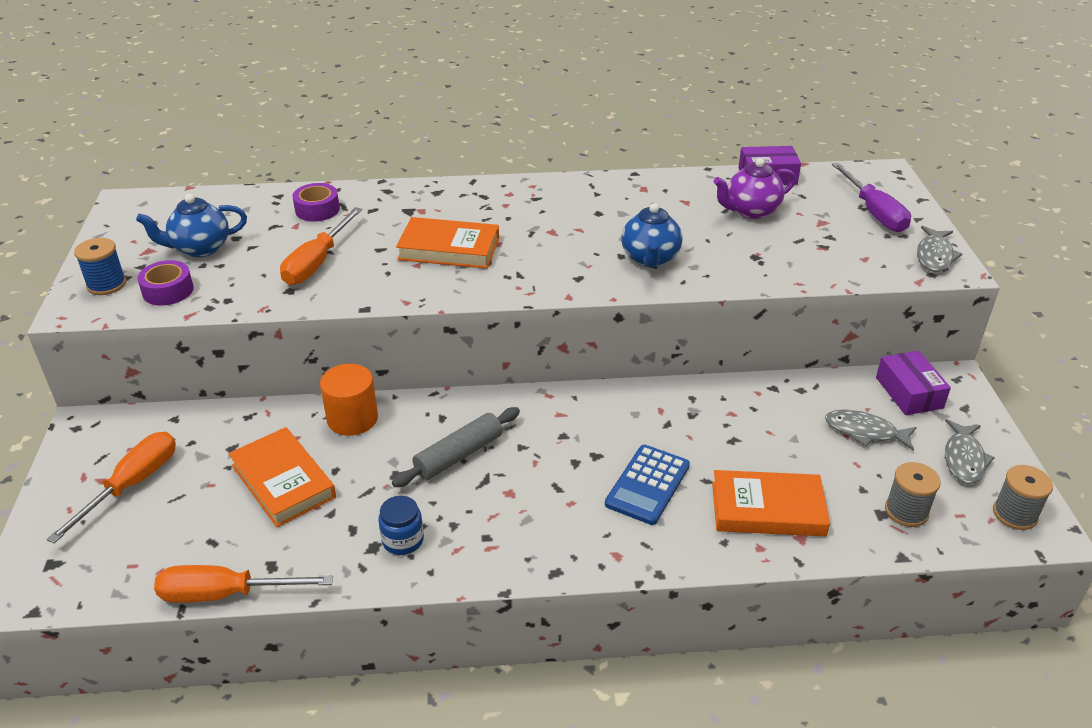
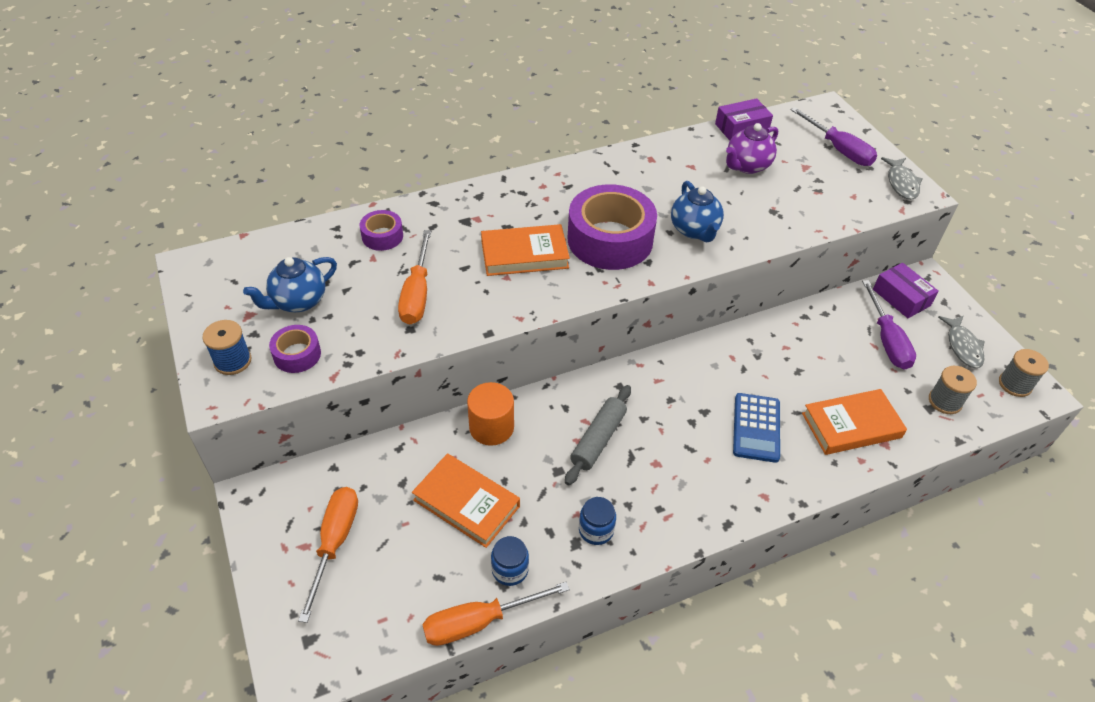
camera: 20 degrees left, 10 degrees up
(288, 554) = (510, 570): none -> blue jar
(549, 251) = (610, 239): none -> purple tape
(865, 432) = (887, 340): grey fish -> purple screwdriver

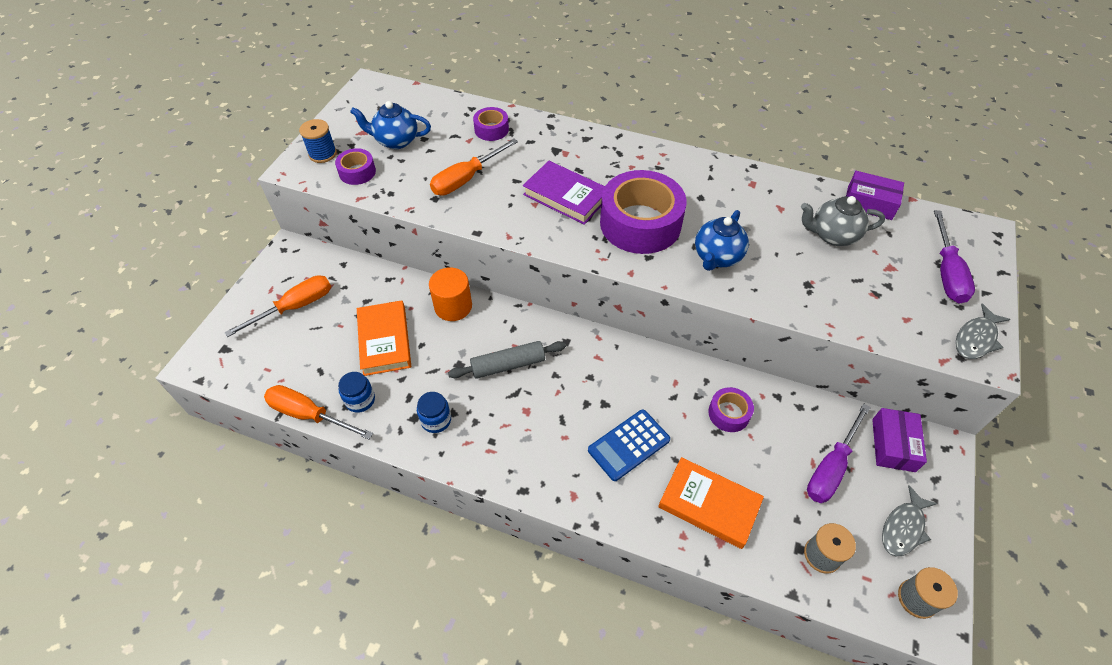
camera: 45 degrees right, 5 degrees up
(524, 254) = (566, 196): orange book -> purple book
(747, 166) = (832, 235): purple teapot -> grey teapot
(790, 352) = (729, 413): none -> purple tape

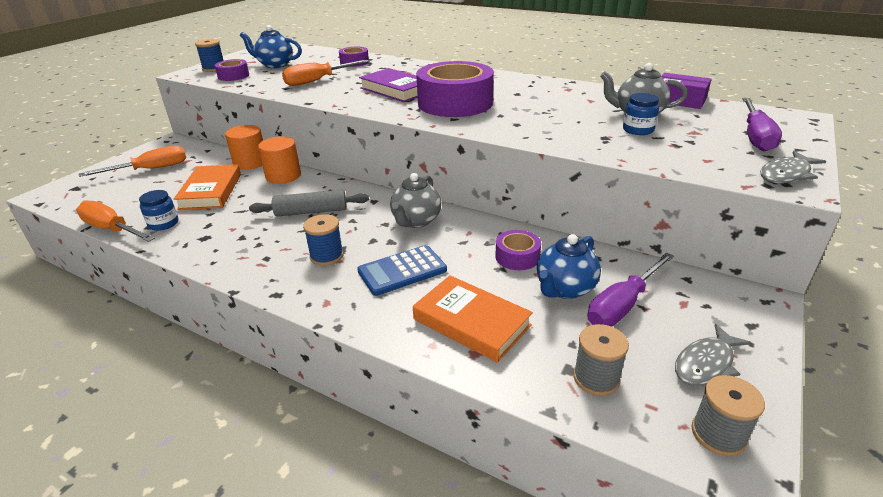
camera: 10 degrees right, 20 degrees down
(405, 284) = (250, 162): none -> orange cylinder
(436, 420) = (223, 240): blue jar -> blue jar (638, 130)
(550, 432) = (326, 256): none -> blue spool
(619, 370) = (416, 221): none -> grey teapot
(717, 257) = (519, 121): blue teapot -> blue teapot (564, 289)
(893, 445) = (700, 293): purple box -> none

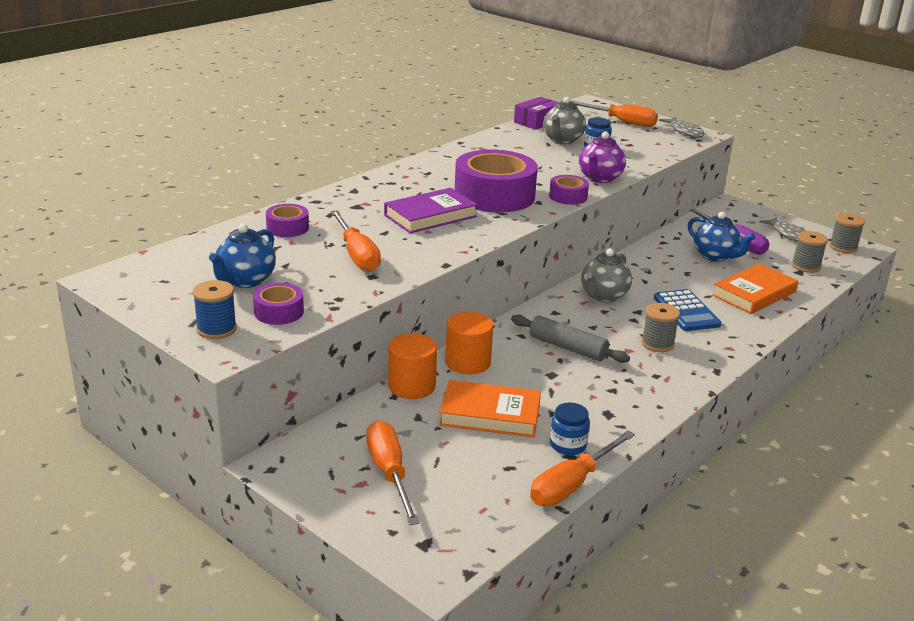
camera: 80 degrees left, 5 degrees down
(311, 211) = (567, 347): grey rolling pin -> grey rolling pin turned 60 degrees counterclockwise
(326, 256) = (657, 343): blue spool -> grey spool
(416, 221) = (603, 296): grey teapot -> grey teapot turned 90 degrees clockwise
(517, 257) = (671, 264): purple tape -> purple tape (568, 196)
(542, 137) = (599, 178): none -> purple teapot
(755, 136) = (622, 122): purple screwdriver -> orange screwdriver

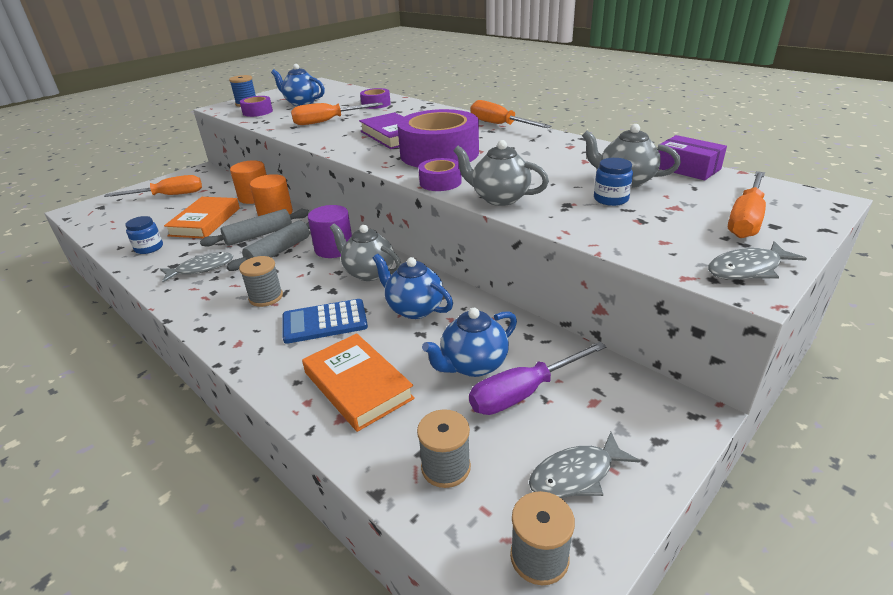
camera: 95 degrees right, 5 degrees up
(529, 366) = (259, 235): none -> grey rolling pin
(559, 316) = (334, 248): none -> purple cylinder
(572, 484) = (106, 248): orange screwdriver -> orange screwdriver (500, 125)
(599, 178) = (499, 198): purple teapot -> grey teapot
(612, 392) = (202, 268): none -> grey fish
(655, 275) = (414, 309): none -> blue teapot

